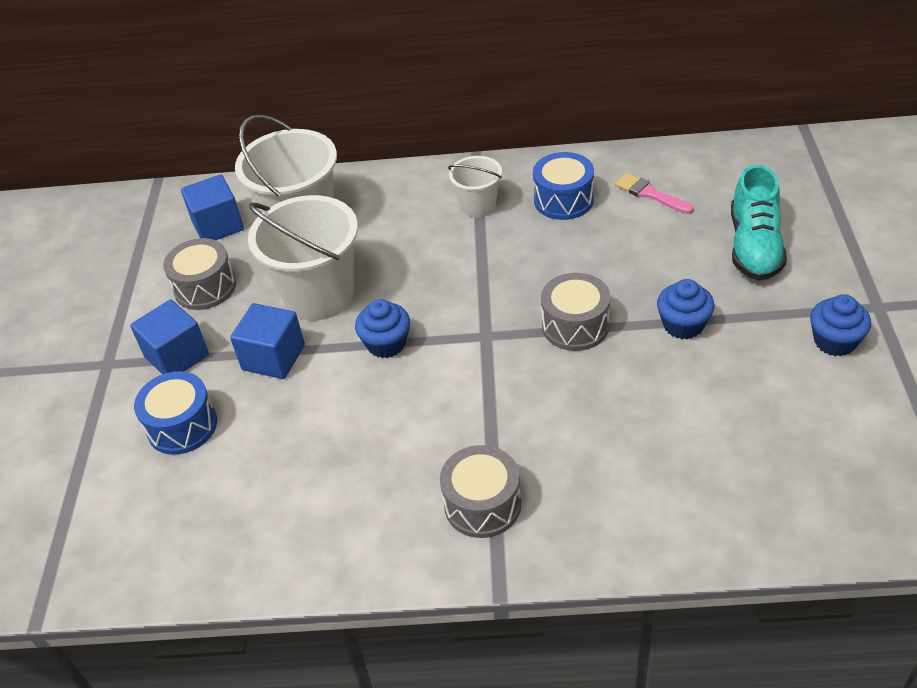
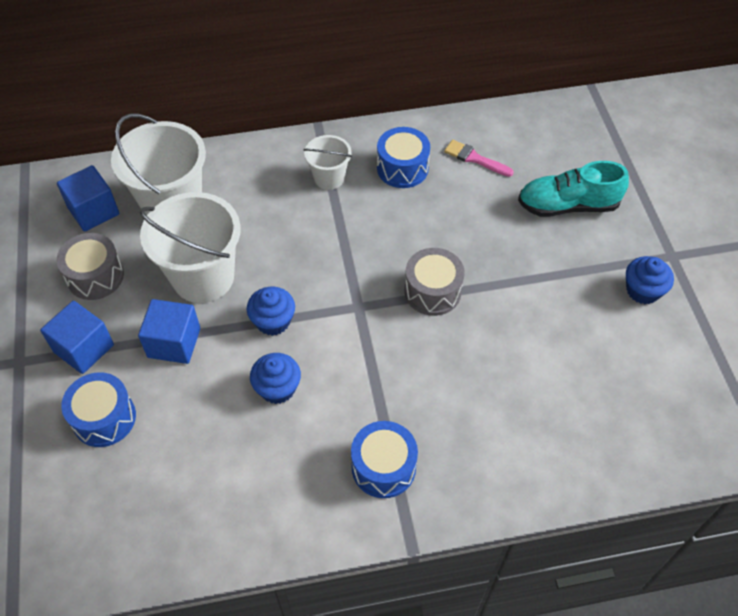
camera: 15 degrees left, 10 degrees up
(482, 504) = (383, 467): grey drum -> blue drum
(683, 325) = (521, 284): blue cupcake -> blue cupcake (277, 388)
(754, 246) = (567, 205): turquoise shoe -> turquoise shoe turned 90 degrees clockwise

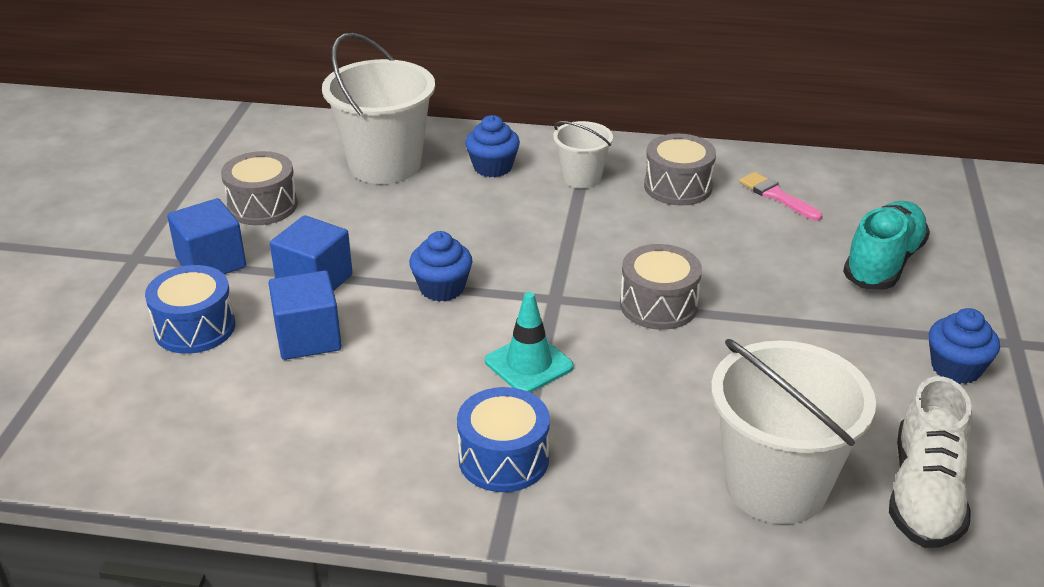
camera: 20 degrees right, 20 degrees down
(93, 211) = (294, 153): blue cube -> blue cube (308, 338)
(203, 277) = (382, 232): white bucket -> white bucket (775, 486)
(277, 388) = (412, 350): blue cupcake -> blue cupcake (492, 167)
(365, 375) = (529, 364): none -> turquoise traffic cone
(402, 168) = (678, 187): blue drum -> grey drum
(567, 205) = (883, 263): turquoise shoe -> turquoise shoe turned 105 degrees clockwise
(657, 406) = (925, 494): none -> white shoe

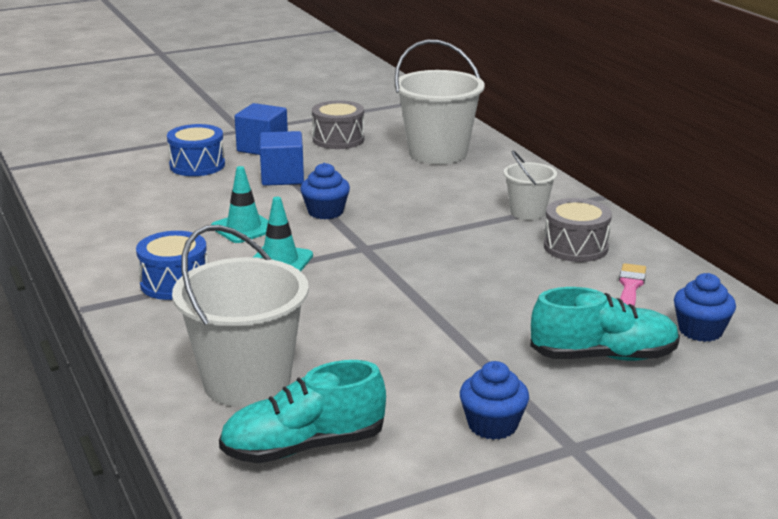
camera: 55 degrees right, 10 degrees down
(308, 338) = (225, 194): blue cube -> none
(417, 357) = (244, 228): none -> turquoise traffic cone
(492, 167) = (491, 182): blue cupcake -> blue cupcake (700, 330)
(658, 305) = (406, 283): grey drum -> none
(925, 494) = (303, 447): white shoe -> turquoise shoe

